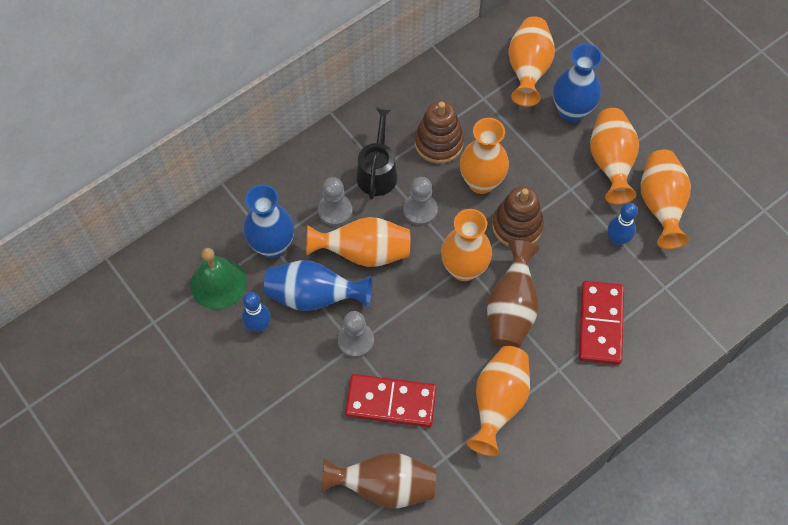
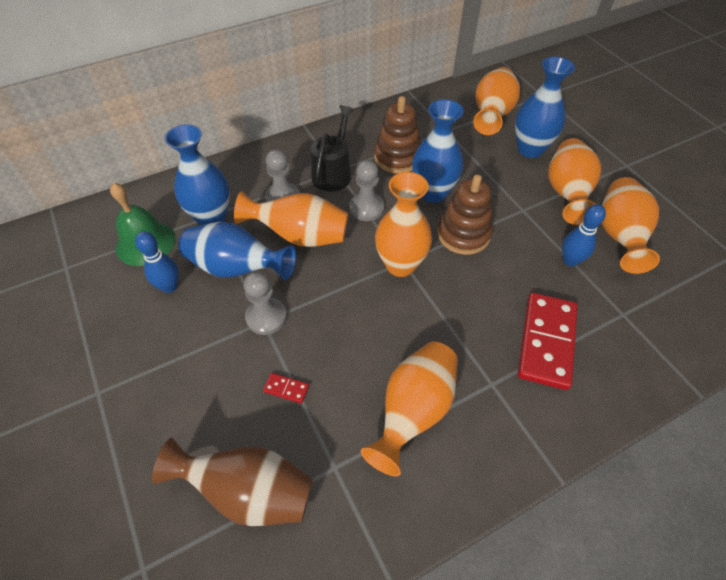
camera: 10 degrees right, 10 degrees down
(391, 402) = (286, 389): red domino -> red domino, size x0.40
(481, 182) = (433, 193): orange vase -> blue vase
(511, 309) = (445, 311): brown vase -> none

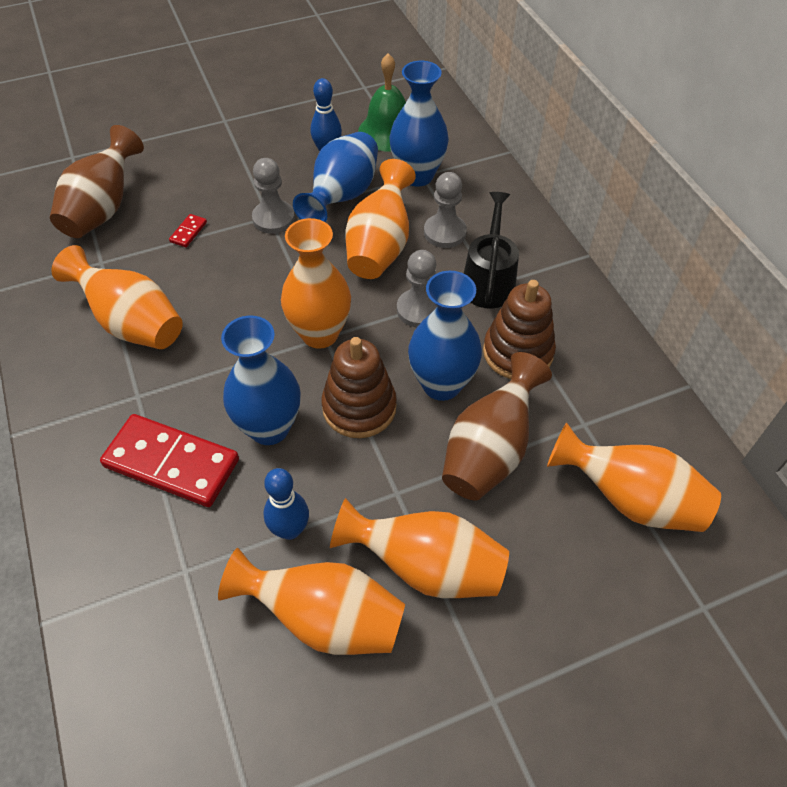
camera: 95 degrees right, 0 degrees up
(333, 172) = (488, 281): black watering can -> black watering can turned 105 degrees counterclockwise
(478, 169) = (489, 451): none -> brown vase
(530, 149) = (537, 539): blue vase -> blue vase (269, 428)

